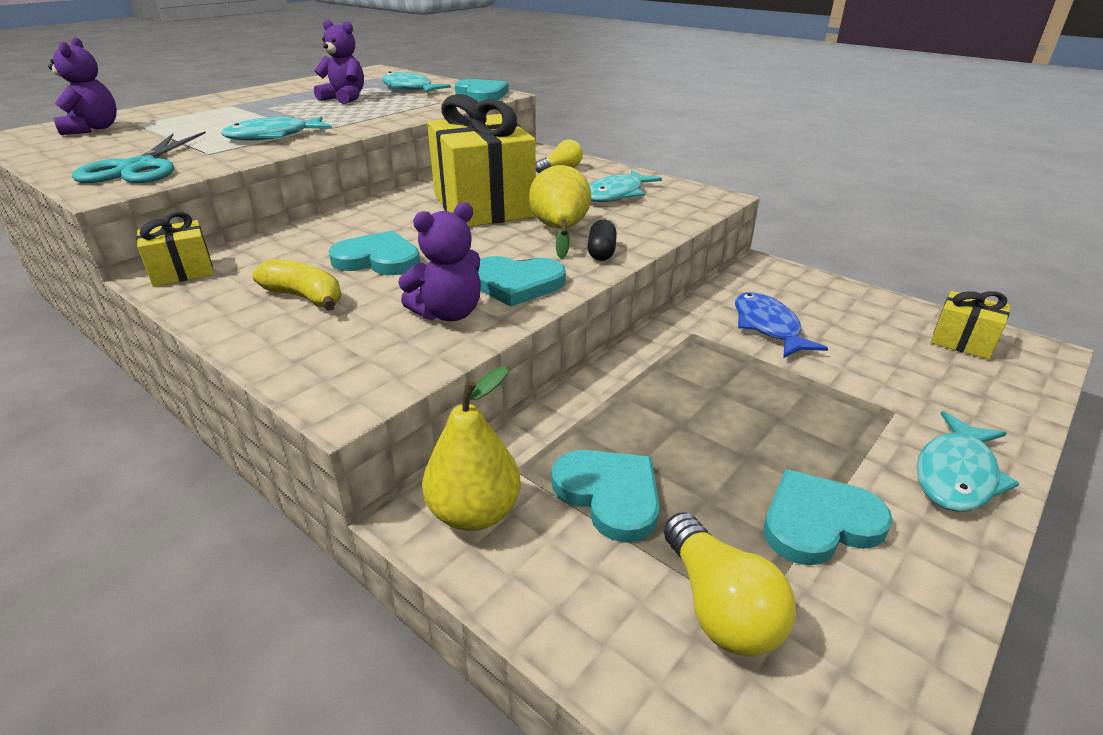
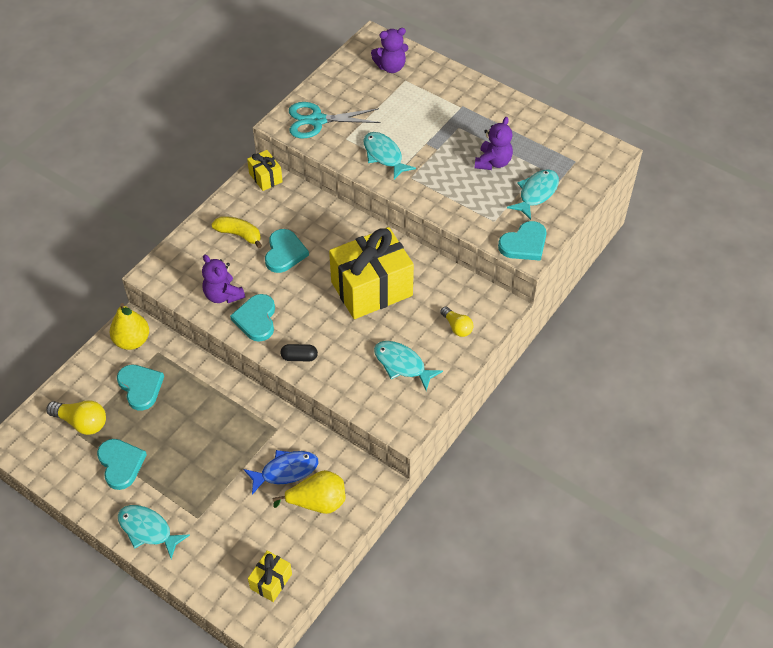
camera: 85 degrees right, 20 degrees up
(305, 297) = (239, 235): yellow banana -> yellow banana turned 90 degrees counterclockwise
(560, 231) = (330, 334): yellow pear -> yellow pear (317, 502)
(609, 494) = (140, 387): turquoise heart -> turquoise heart turned 75 degrees counterclockwise
(719, 606) = (82, 422): yellow light bulb -> yellow light bulb turned 135 degrees counterclockwise

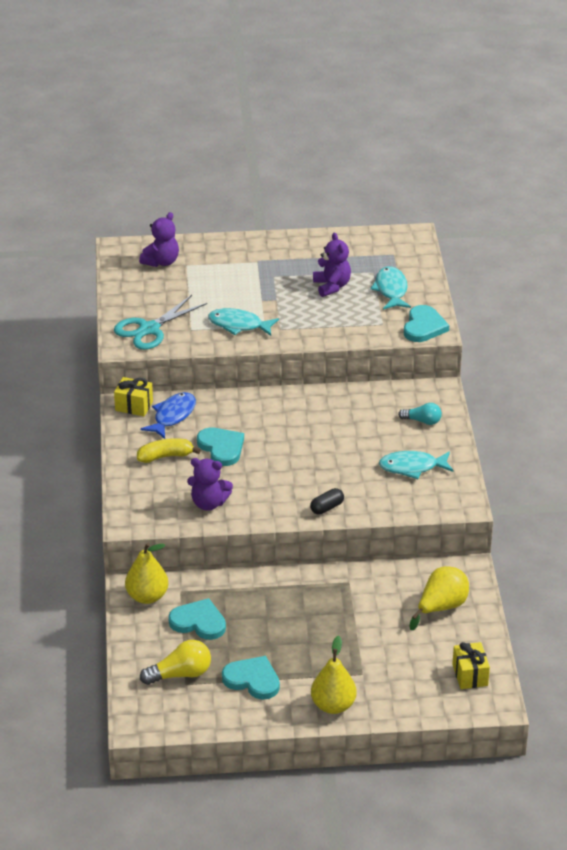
camera: 40 degrees left, 15 degrees down
(148, 530) = (333, 705): turquoise fish -> yellow pear
(256, 319) = (258, 503): turquoise heart -> none
(285, 471) = (391, 603): blue fish -> blue fish (172, 416)
(371, 288) = (324, 433): yellow gift -> none
(457, 327) = (422, 421): yellow light bulb -> turquoise light bulb

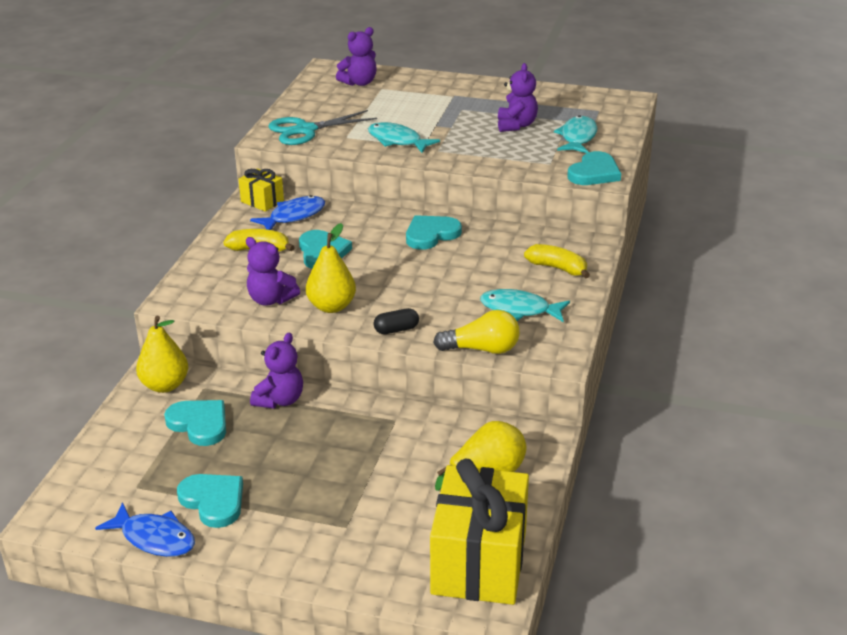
camera: 20 degrees right, 5 degrees down
(180, 674) = (138, 474): yellow light bulb -> yellow light bulb (482, 349)
(228, 718) = (154, 538): none -> blue fish
(249, 587) = (280, 400): none -> purple teddy bear
(301, 410) = (431, 234): none -> turquoise heart
(333, 705) = (287, 556): yellow pear -> yellow pear (331, 306)
(422, 421) = (557, 268): turquoise light bulb -> yellow banana
(470, 675) = (479, 562): yellow gift -> yellow gift, size x2.16

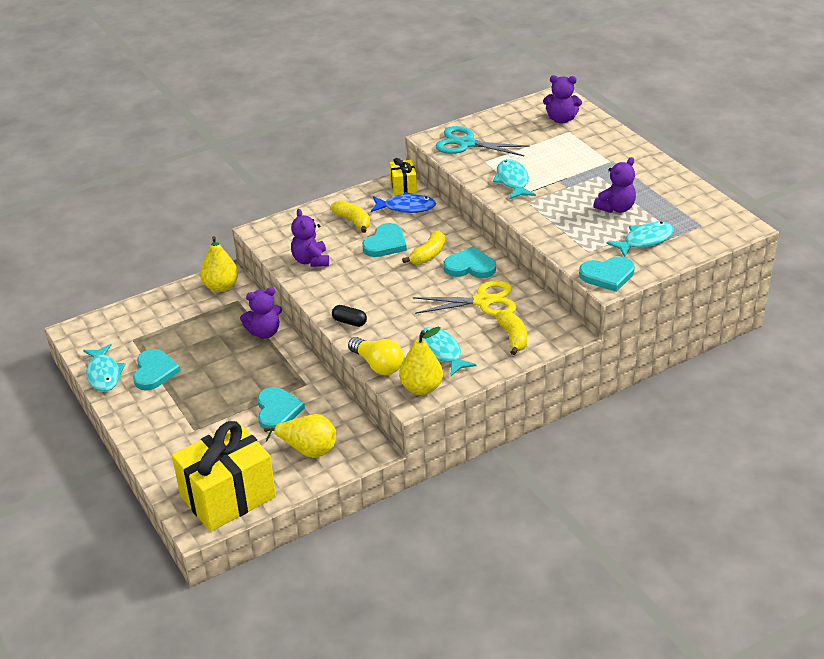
camera: 45 degrees right, 5 degrees up
(154, 538) = (104, 374): blue fish -> turquoise fish
(199, 424) = (206, 321): turquoise heart -> turquoise heart (277, 411)
(331, 306) = (336, 285): yellow pear -> yellow pear (421, 388)
(378, 243) = (428, 255): none -> yellow banana
(487, 255) = (482, 301): none -> yellow scissors

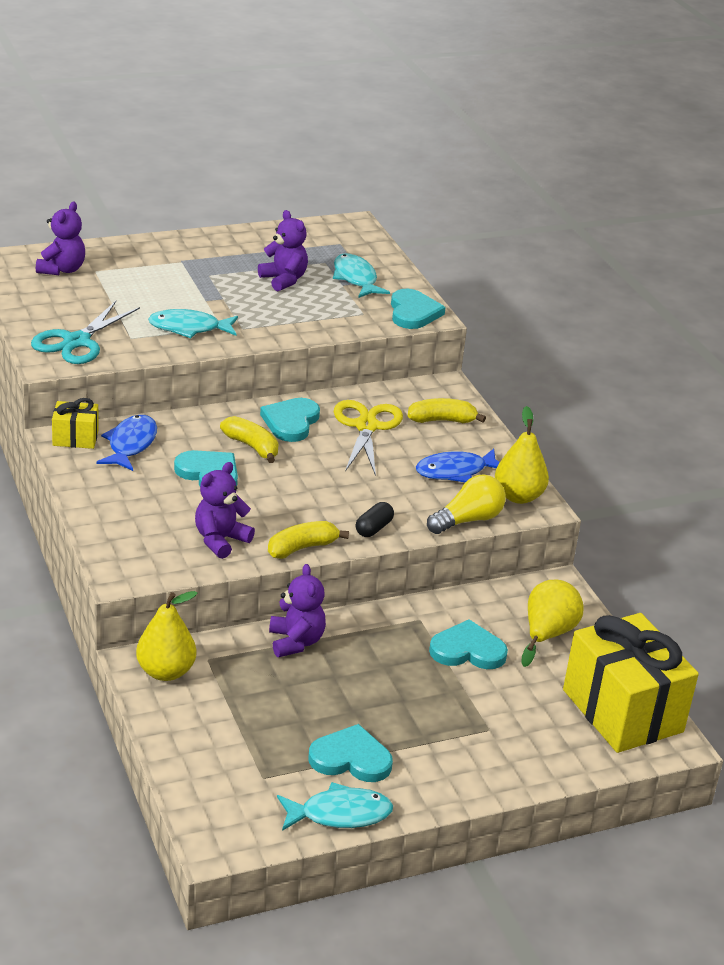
camera: 85 degrees left, 5 degrees down
(311, 260) = (220, 540): purple teddy bear -> purple teddy bear turned 135 degrees clockwise
(353, 221) = (140, 492): yellow banana -> yellow banana (302, 548)
(441, 352) = (455, 471): turquoise fish -> blue fish

